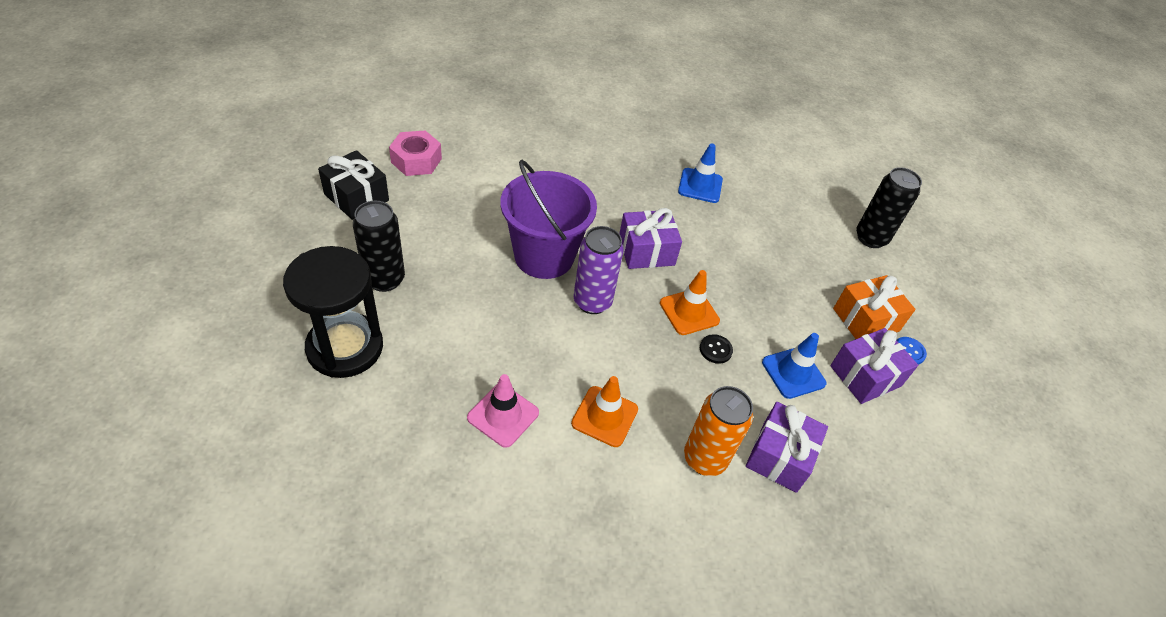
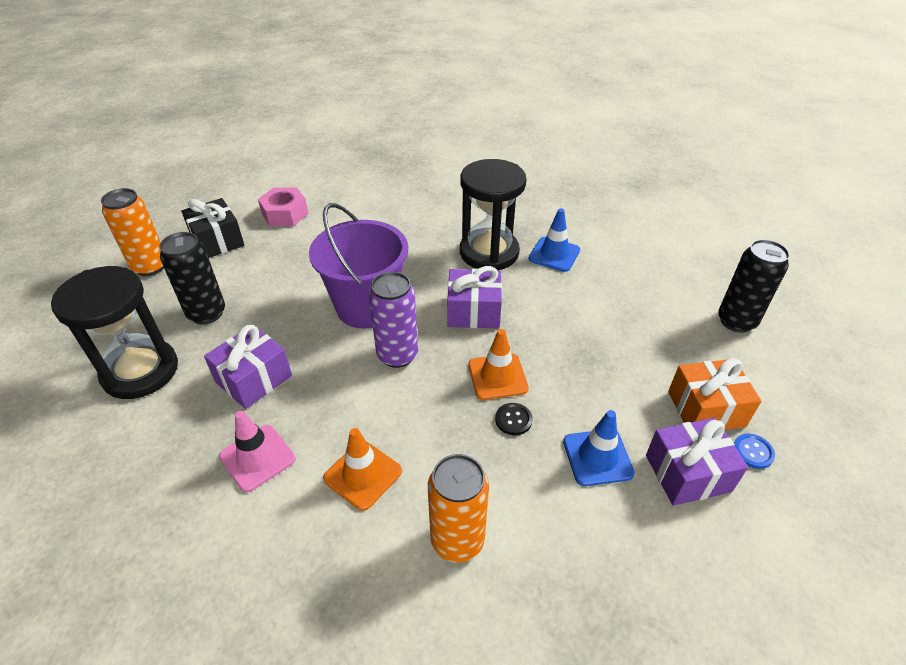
camera: 20 degrees right, 5 degrees down
(296, 233) = (150, 267): none -> orange can
(639, 188) = (489, 252): none -> black hourglass
(779, 456) = (549, 553): purple gift -> purple gift (254, 379)

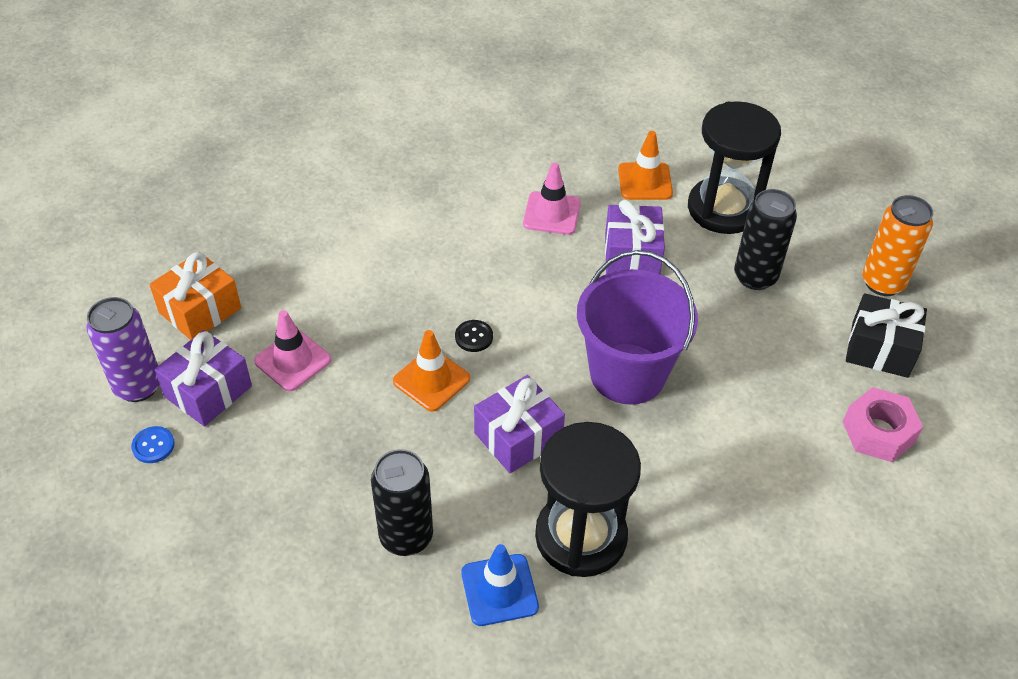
camera: 140 degrees right, 5 degrees up
(363, 475) = (465, 246): orange traffic cone -> orange traffic cone (645, 181)
(397, 355) = (541, 344): purple can -> purple can (138, 386)
(457, 540) = (360, 248): orange can -> none
(513, 420) = (385, 350): black button -> black button (474, 337)
(597, 457) = (293, 360): blue traffic cone -> pink traffic cone
(706, 409) = (211, 466): orange gift -> orange gift (200, 310)
(736, 321) = (210, 618): black can -> black can (406, 536)

